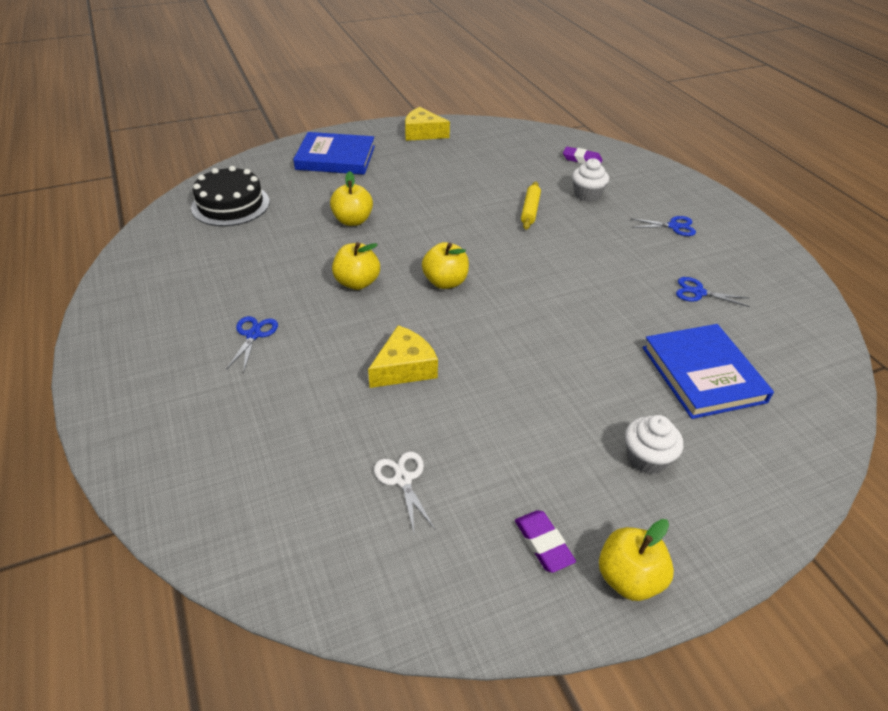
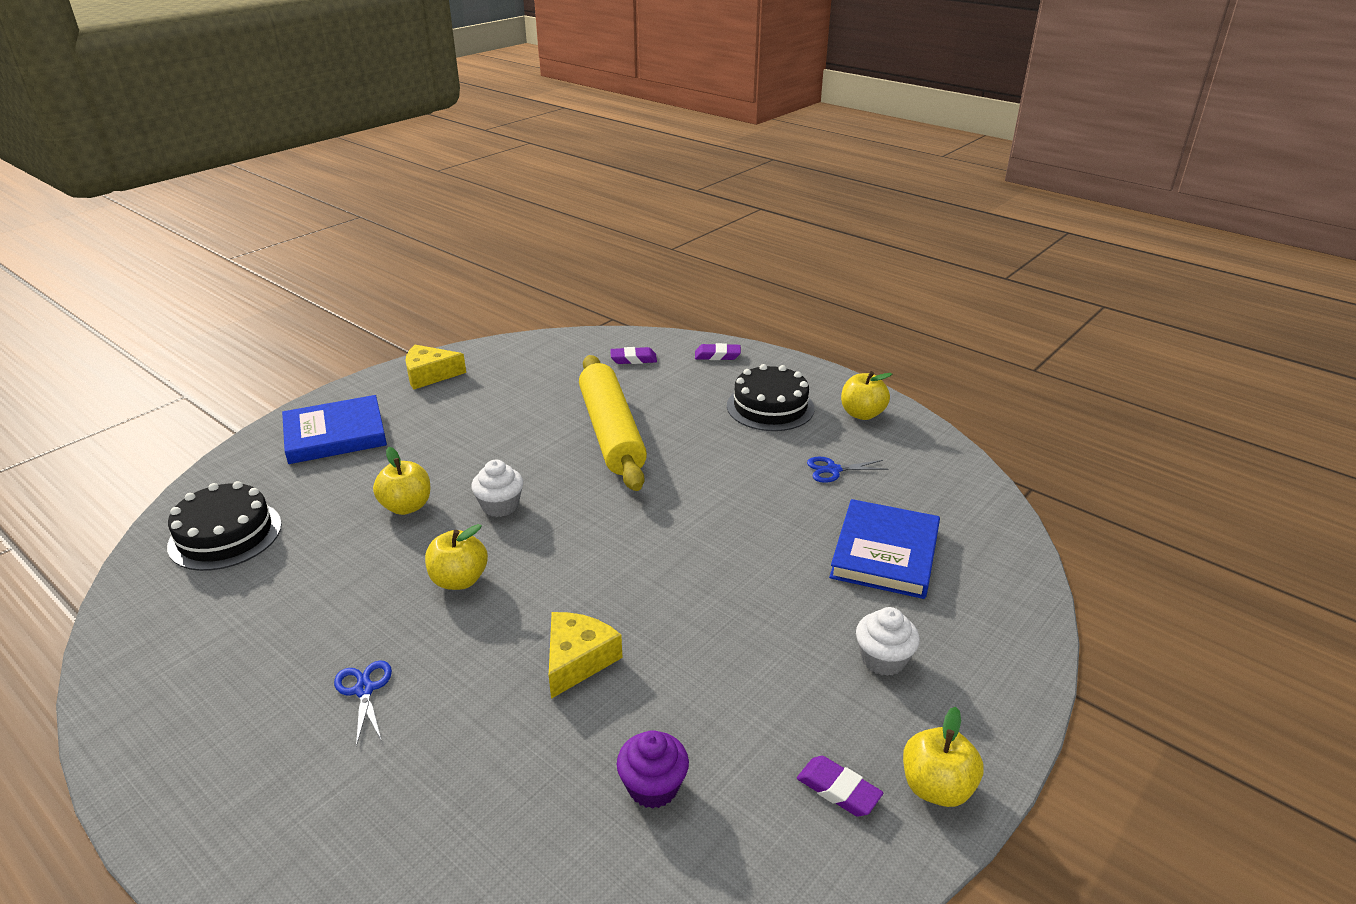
camera: 25 degrees left, 10 degrees down
(403, 479) = (653, 786): white scissors -> purple cupcake
(445, 282) = (564, 544): yellow apple -> yellow apple (862, 414)
(530, 210) = (611, 432): yellow rolling pin -> yellow rolling pin, size x2.33
(587, 195) = (662, 397): white cupcake -> white cupcake (500, 506)
(653, 174) = (717, 355): none -> purple eraser
(674, 226) = (770, 407): blue scissors -> black cake
(702, 374) = (885, 553): blue book -> blue book turned 60 degrees clockwise

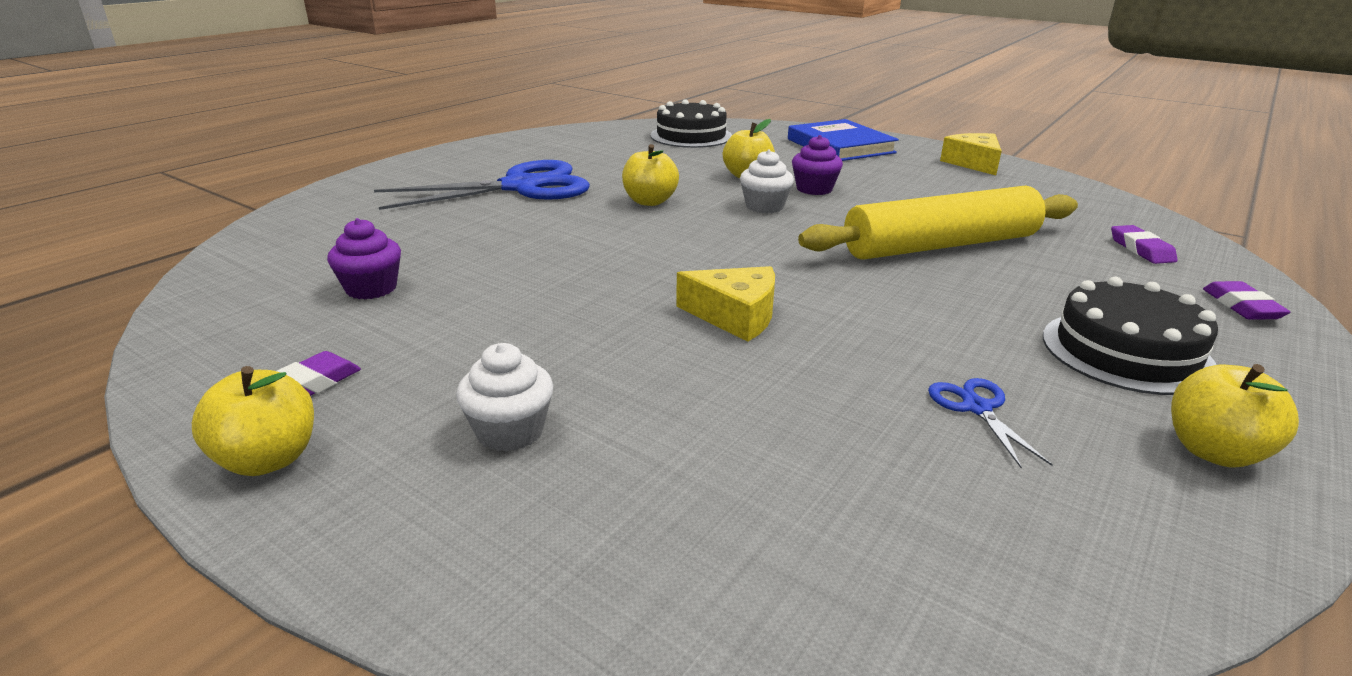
camera: 85 degrees right, 5 degrees down
(364, 689) = (521, 187): blue scissors -> blue scissors, size x2.44
(463, 471) = (814, 189): none -> purple cupcake
(577, 660) = (541, 251): yellow cheese -> yellow cheese (735, 316)
(885, 553) = (757, 450): blue book -> none

